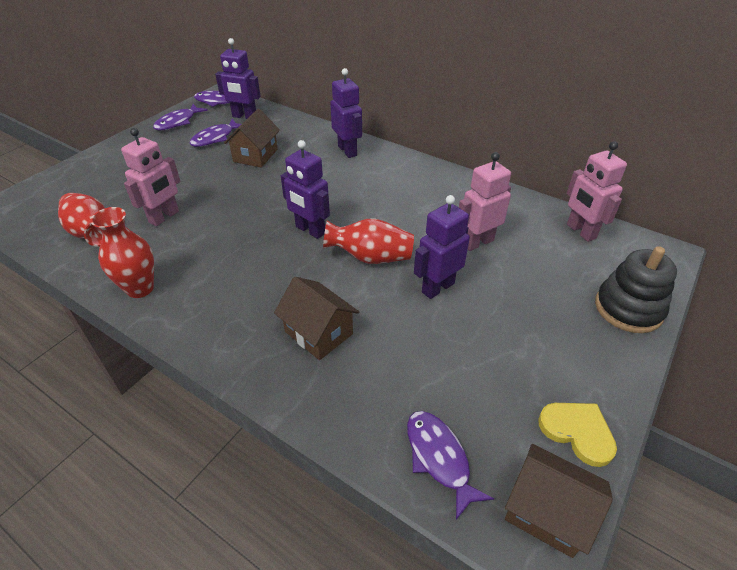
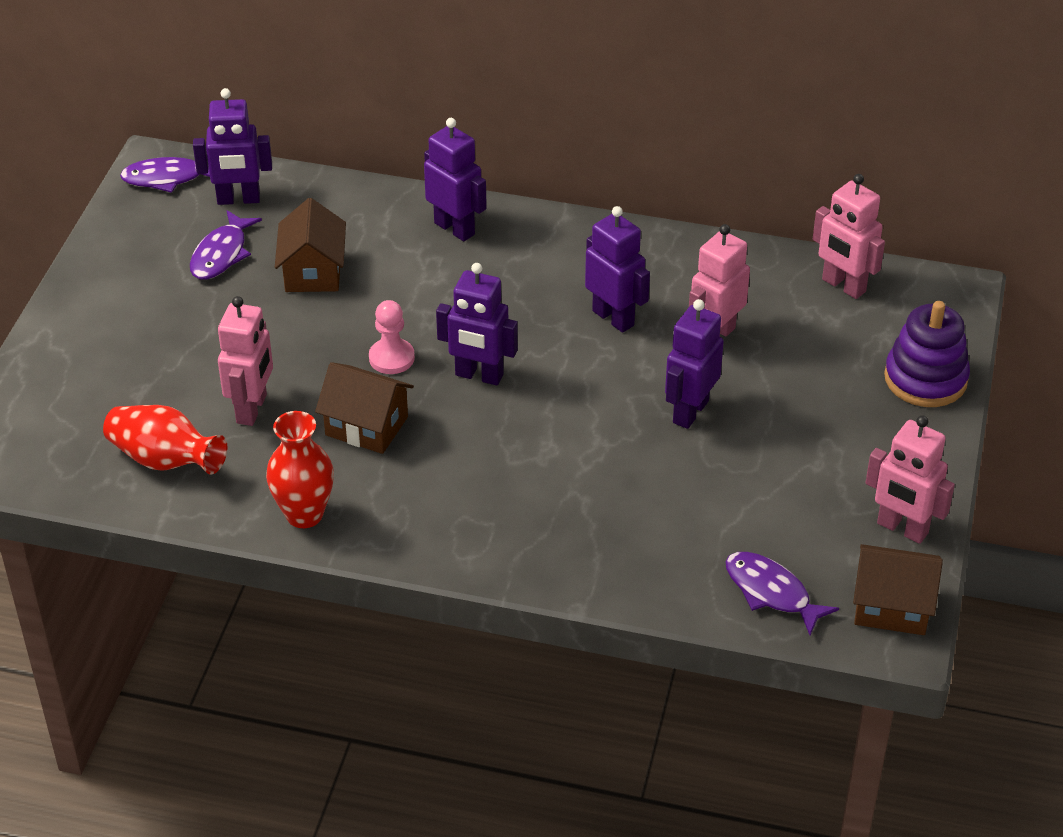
camera: 20 degrees left, 0 degrees up
(178, 122) = (130, 237): purple fish -> none
(265, 208) = (391, 358): none -> pink pawn
(318, 333) = (573, 505): brown house -> brown house (366, 426)
(370, 257) = (584, 393): red vase -> none
(415, 216) = (613, 318): none -> purple robot
(577, 432) = (902, 529): yellow heart -> pink robot
(628, 308) = (925, 379): black stacking toy -> purple stacking toy

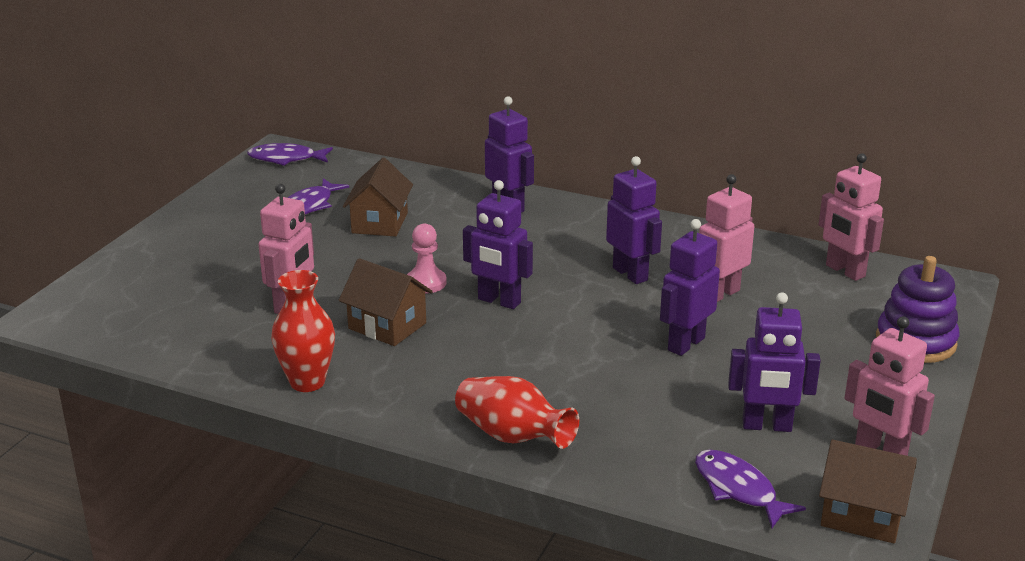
camera: 10 degrees right, 15 degrees down
(165, 460) = (201, 332): red vase -> red vase (512, 436)
(238, 199) = (336, 175): purple robot -> purple robot (767, 426)

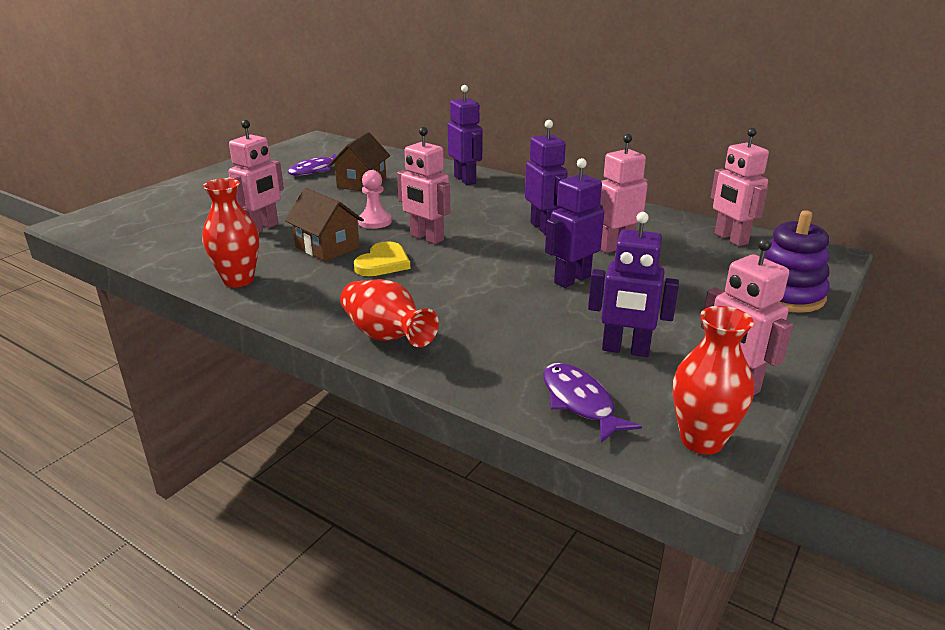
camera: 10 degrees right, 0 degrees up
(286, 159) = (317, 144): purple fish -> none
(464, 342) = (383, 263): none -> yellow heart
(499, 301) = (426, 238): purple robot -> pink robot
(862, 515) = (701, 440): brown house -> red vase

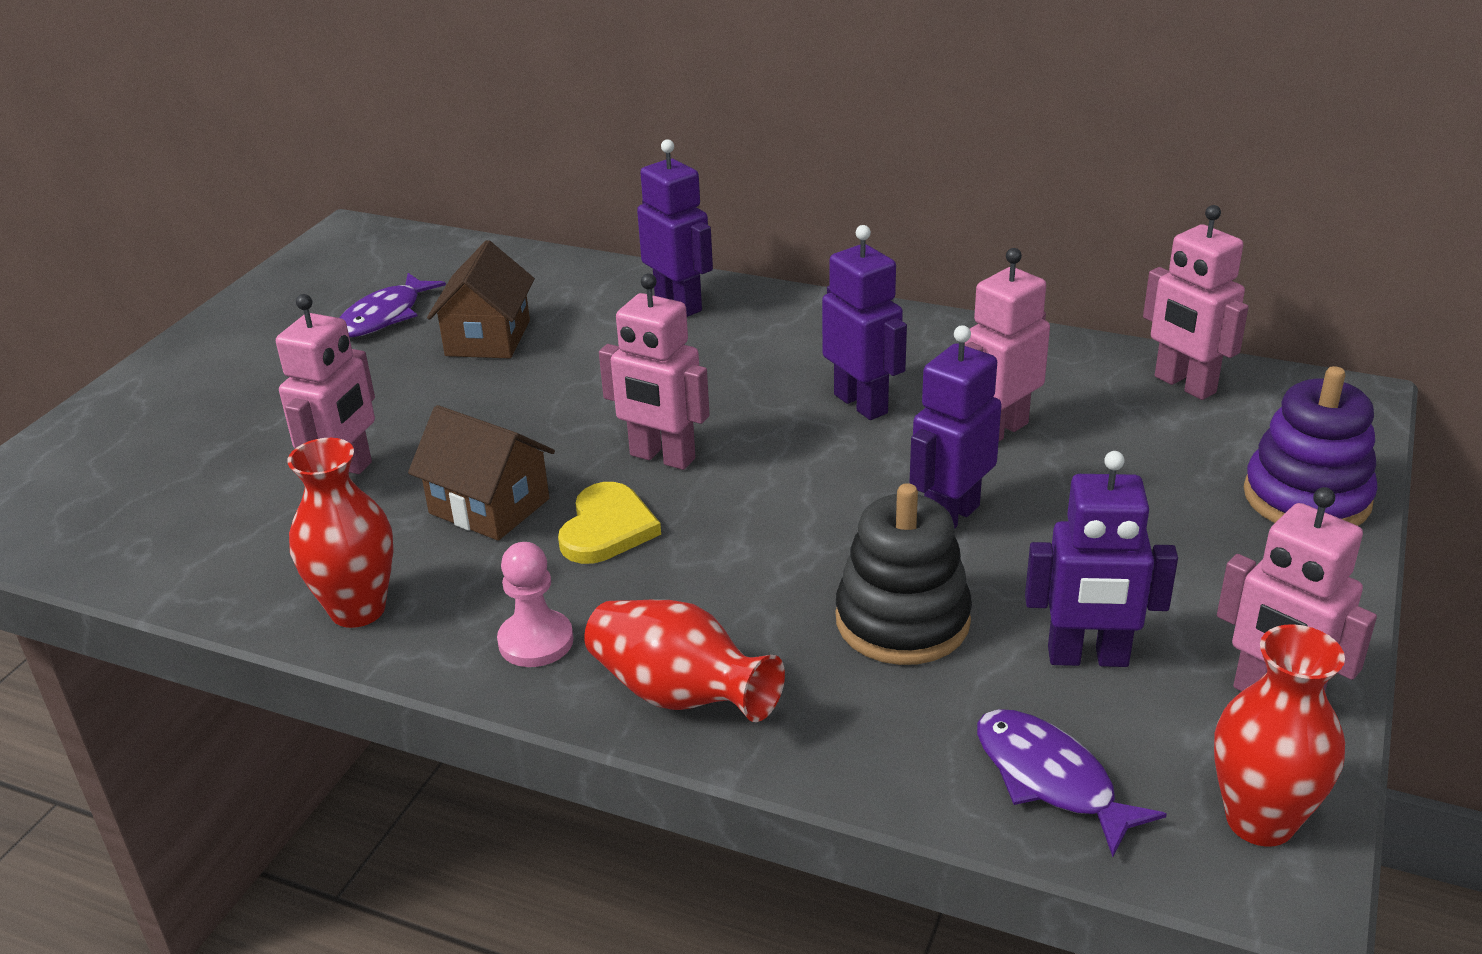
camera: 10 degrees left, 5 degrees up
(375, 222) = (552, 431): pink pawn -> pink pawn (536, 641)
(525, 320) = (902, 621): none -> black stacking toy

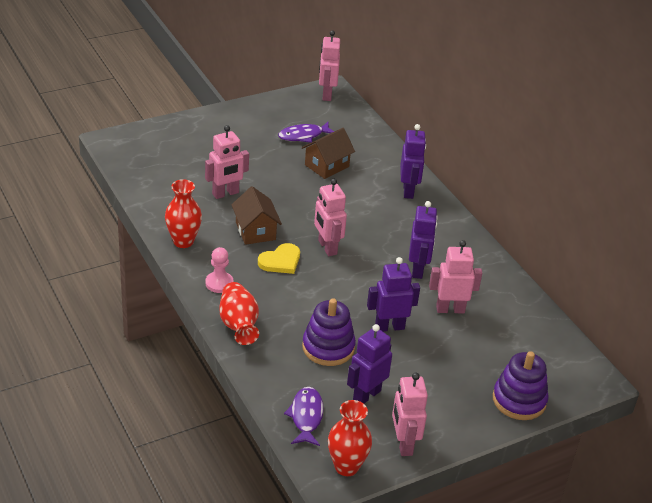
camera: 35 degrees right, 5 degrees up
(902, 621) = (328, 347): black stacking toy -> purple stacking toy
(1088, 658) = (366, 395): purple robot -> purple robot turned 90 degrees clockwise
(1184, 385) = (544, 336): pink robot -> pink robot (326, 94)

